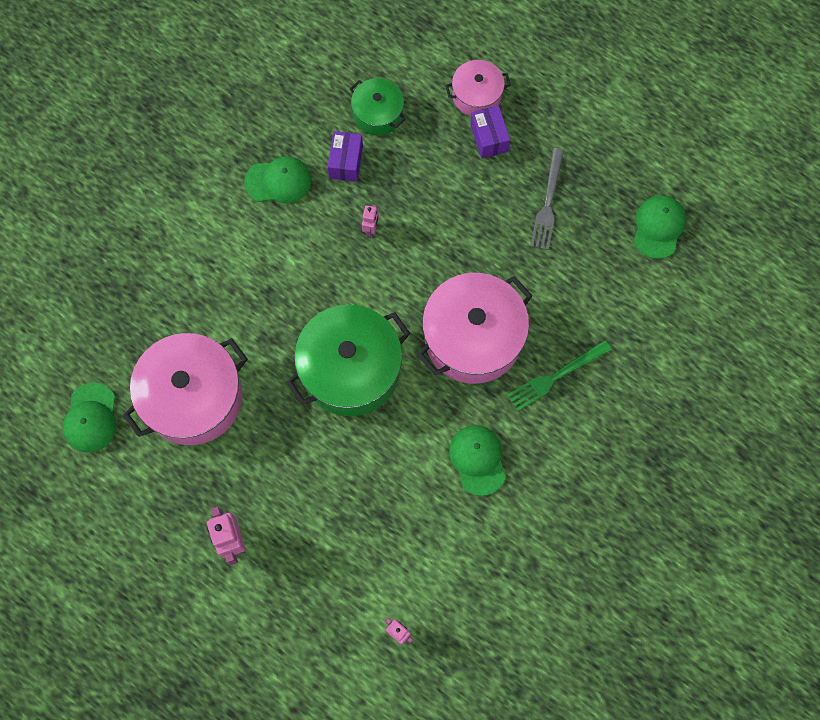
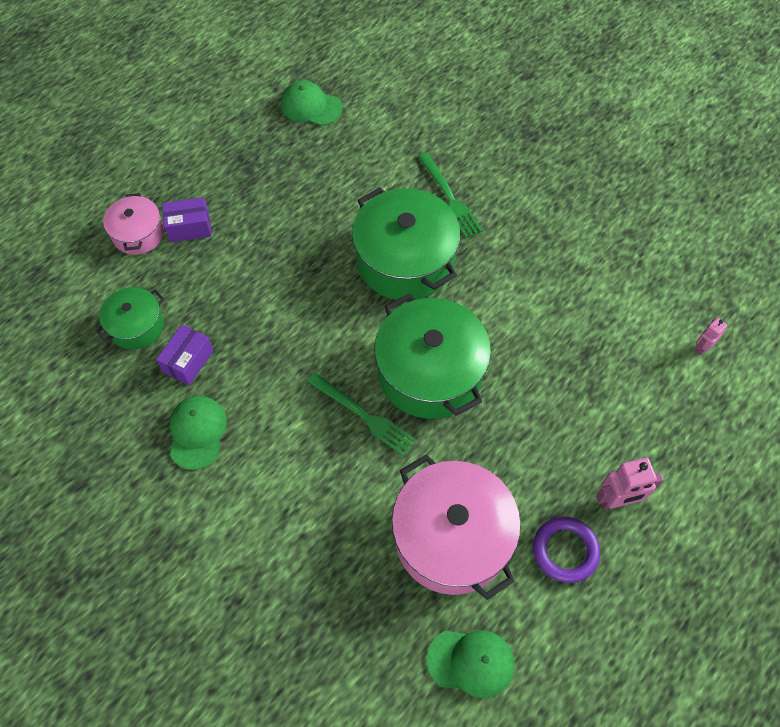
camera: 85 degrees left, 10 degrees down
(185, 494) = (565, 550): none -> purple ring
(303, 315) = (363, 415): none -> green fork
(346, 162) = (188, 361): purple box -> purple box turned 75 degrees counterclockwise
(371, 229) = (273, 342): pink robot -> none
(473, 338) = (405, 260): pink pot -> green pot
(478, 460) = (530, 267): green cap -> none
(548, 202) = (270, 186): grey fork -> none

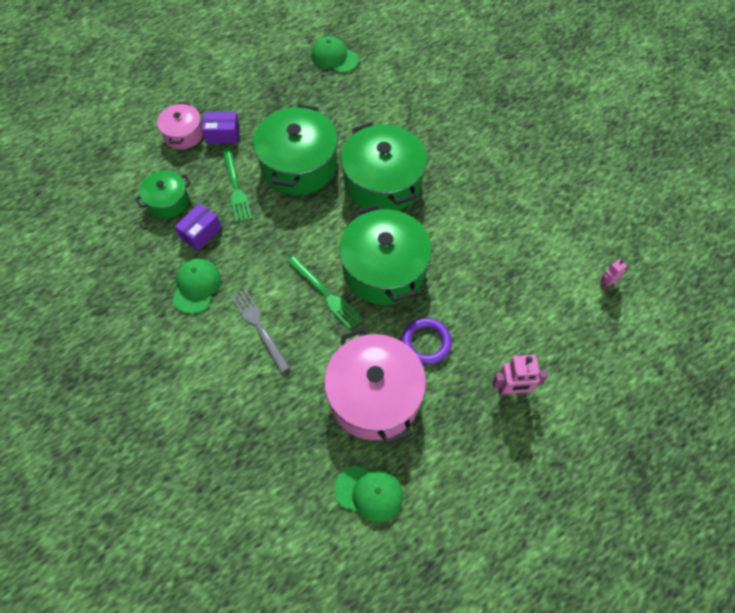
camera: 10 degrees right, 0 degrees up
(289, 472) = (259, 327): none -> grey fork
(295, 253) = (299, 165): none -> green pot
(450, 198) = (428, 140): green fork -> green fork (235, 187)
(565, 550) = (461, 421): purple ring -> purple ring (426, 343)

